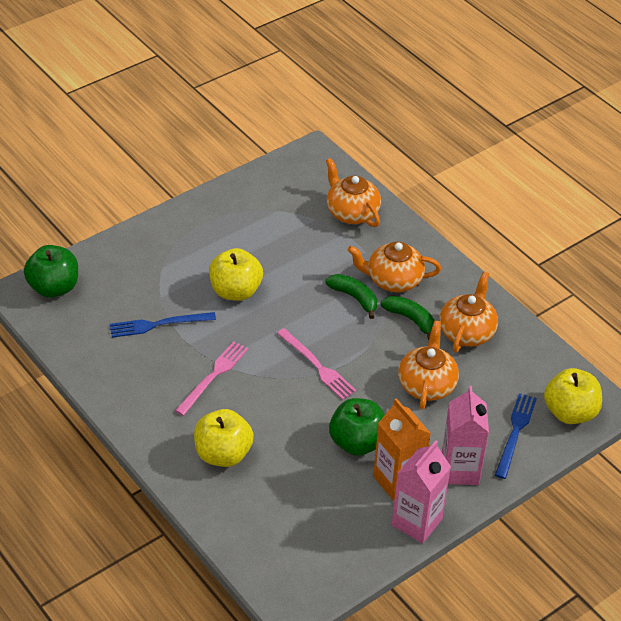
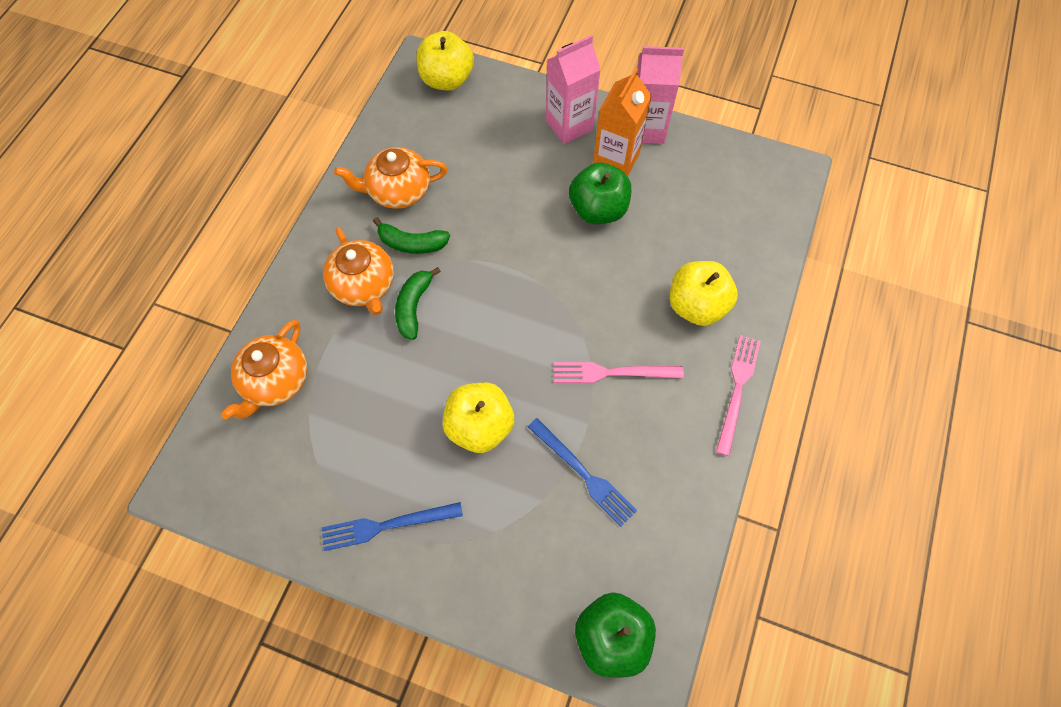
camera: 120 degrees left, 20 degrees up
(317, 366) = (531, 289): pink fork -> pink fork (737, 389)
(410, 319) = (412, 243): green banana -> green banana turned 90 degrees counterclockwise
(427, 385) = (489, 191): orange teapot -> none
(515, 432) = (498, 106): blue fork -> blue fork (386, 525)

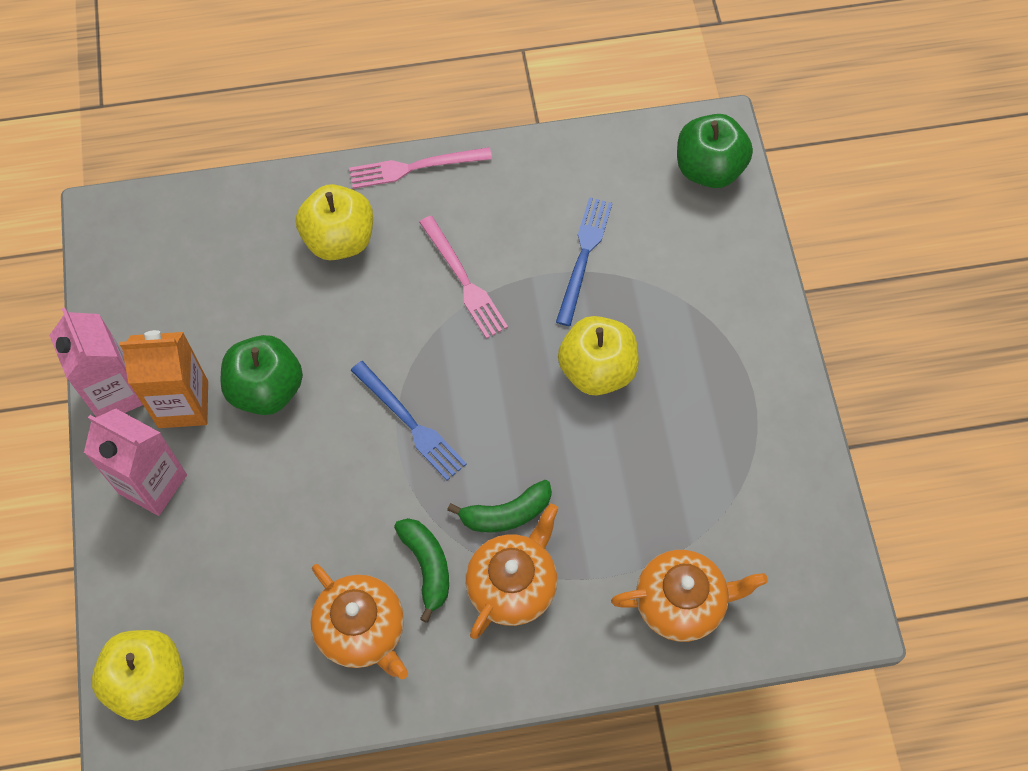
camera: 120 degrees left, 0 degrees up
(386, 525) = (745, 396): blue fork -> blue fork (410, 423)

